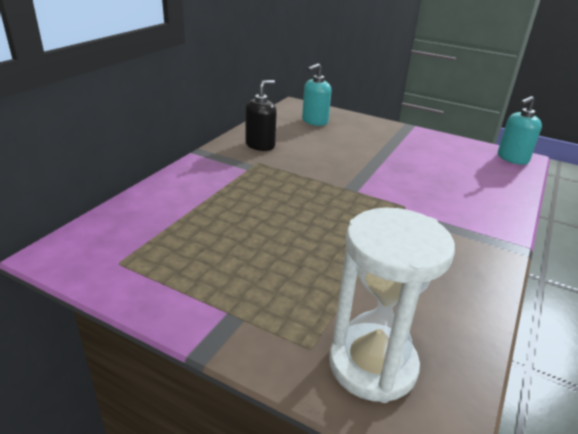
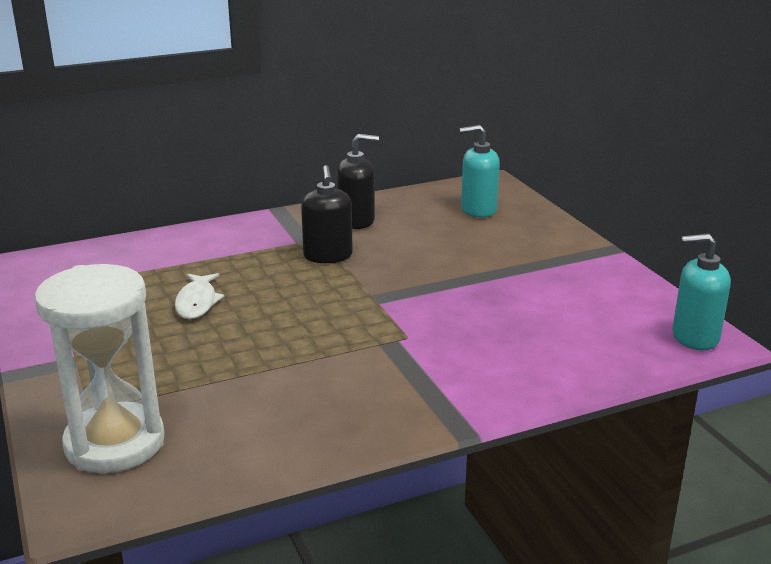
camera: 40 degrees right, 5 degrees down
(250, 232) = (197, 302): none -> white fish
(280, 172) = (328, 256): none -> black soap dispenser

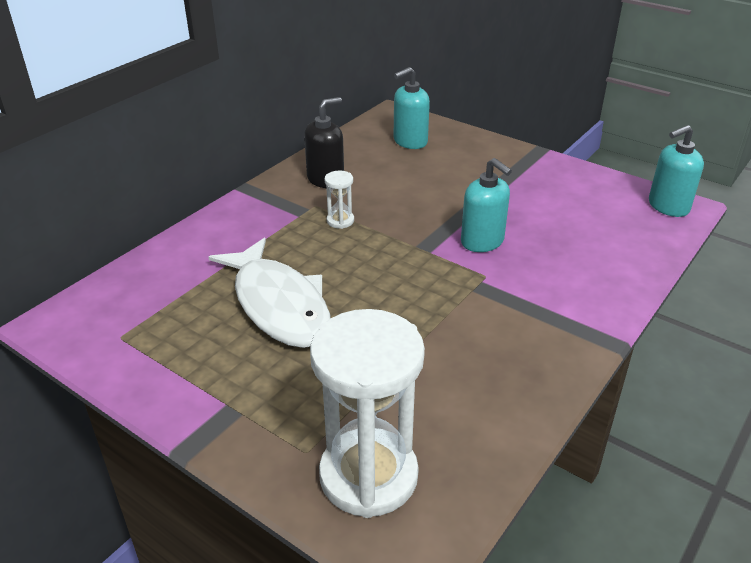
camera: 30 degrees left, 10 degrees up
(197, 302) = (279, 305): white fish -> white fish, size x1.97
(328, 256) = (340, 221): black soap dispenser -> white hourglass
(441, 309) = (482, 241): none -> turquoise soap dispenser

